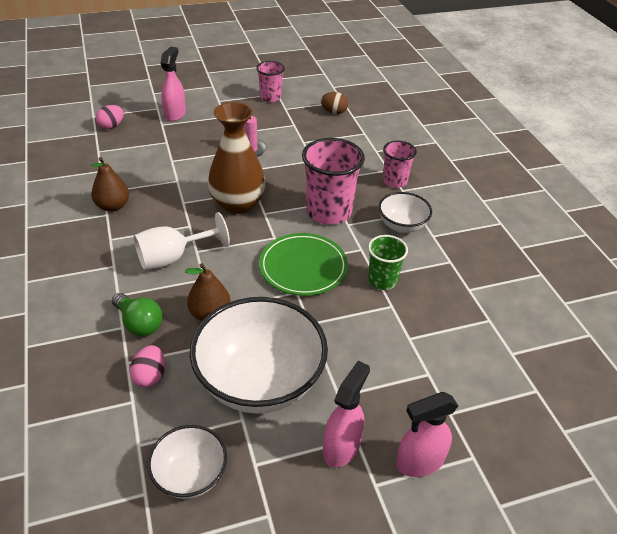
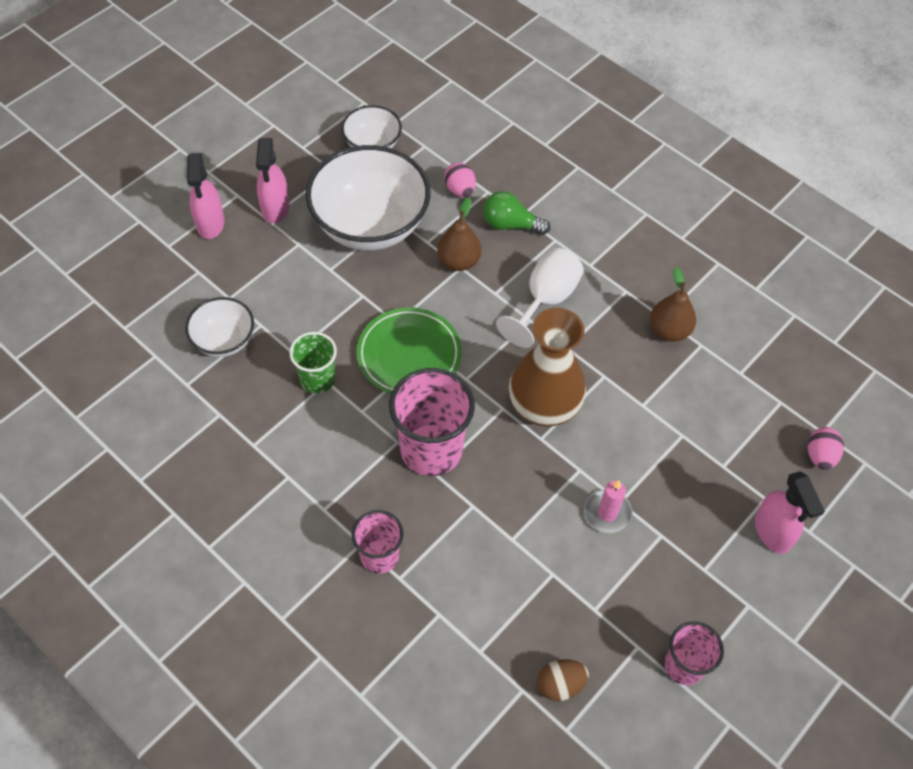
camera: 150 degrees right, 15 degrees up
(402, 226) = (332, 473): white bowl -> white bowl (224, 340)
(419, 462) = (210, 224): pink spray bottle -> pink spray bottle turned 135 degrees clockwise

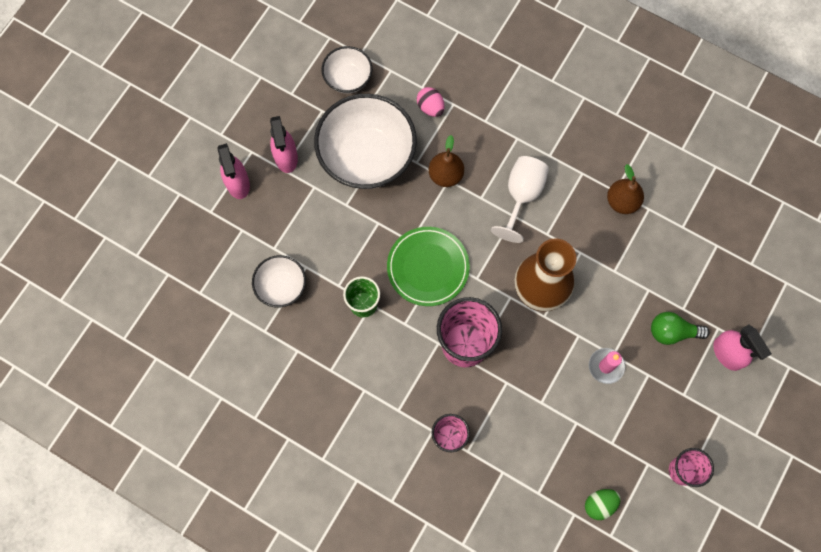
camera: 10 degrees left, 15 degrees up
(510, 224) = (478, 132): green light bulb -> green light bulb (672, 332)
(560, 685) = (599, 504): brown egg -> green egg
(820, 456) = (752, 284): pink egg -> none

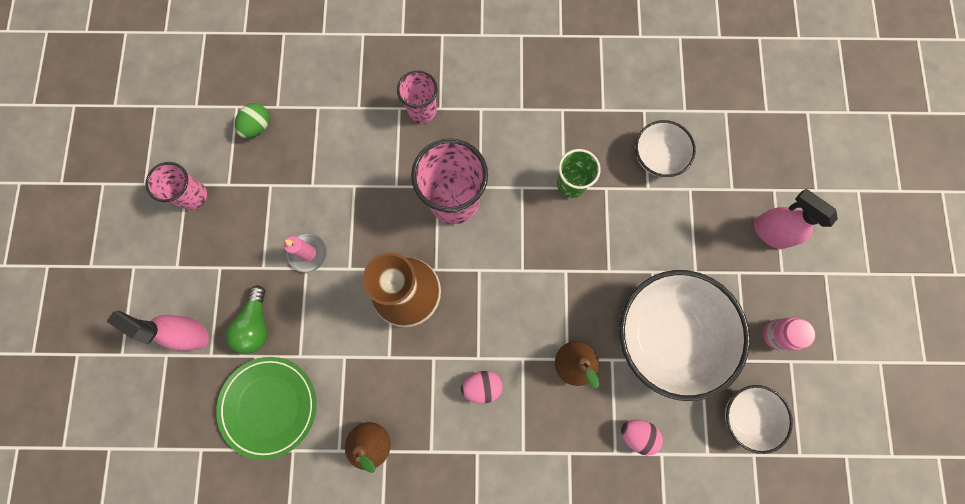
camera: 150 degrees right, 5 degrees up
(286, 157) = (744, 286): pink spray bottle -> none
(288, 115) = (776, 334): none -> pink jar
(428, 267) = (532, 253): green plate -> green plate (269, 406)
(521, 195) = (482, 386): white goblet -> pink egg
(672, 332) = (256, 325): green light bulb -> green light bulb turned 120 degrees clockwise

